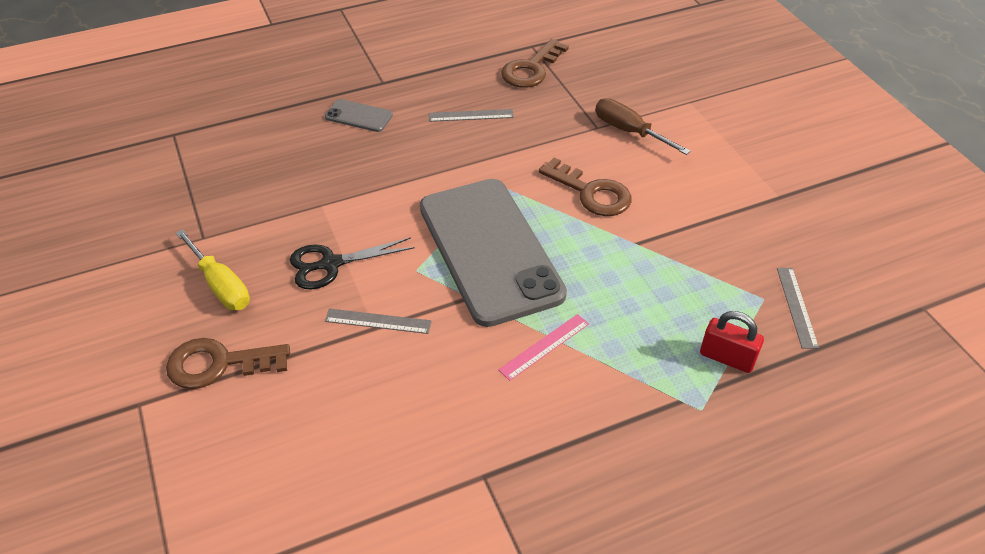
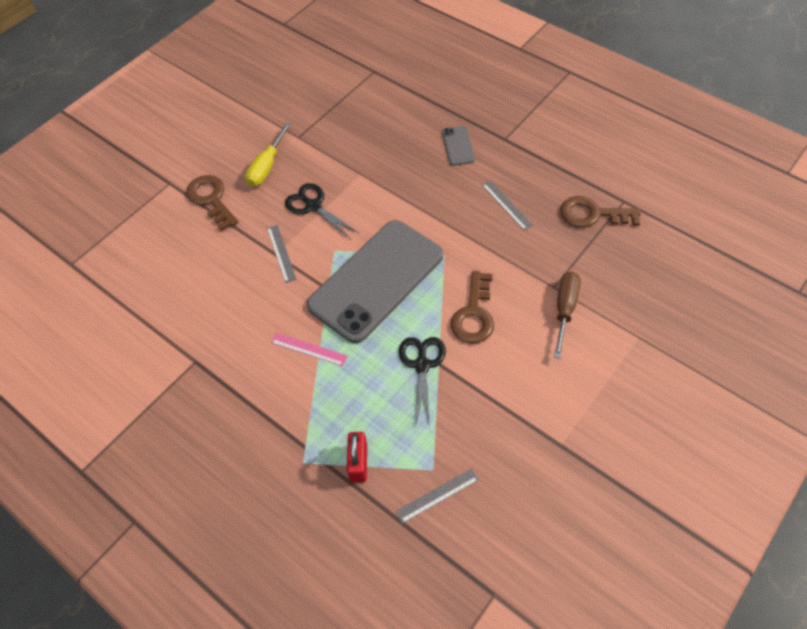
camera: 65 degrees right, 10 degrees up
(630, 256) = (422, 365): none -> black scissors

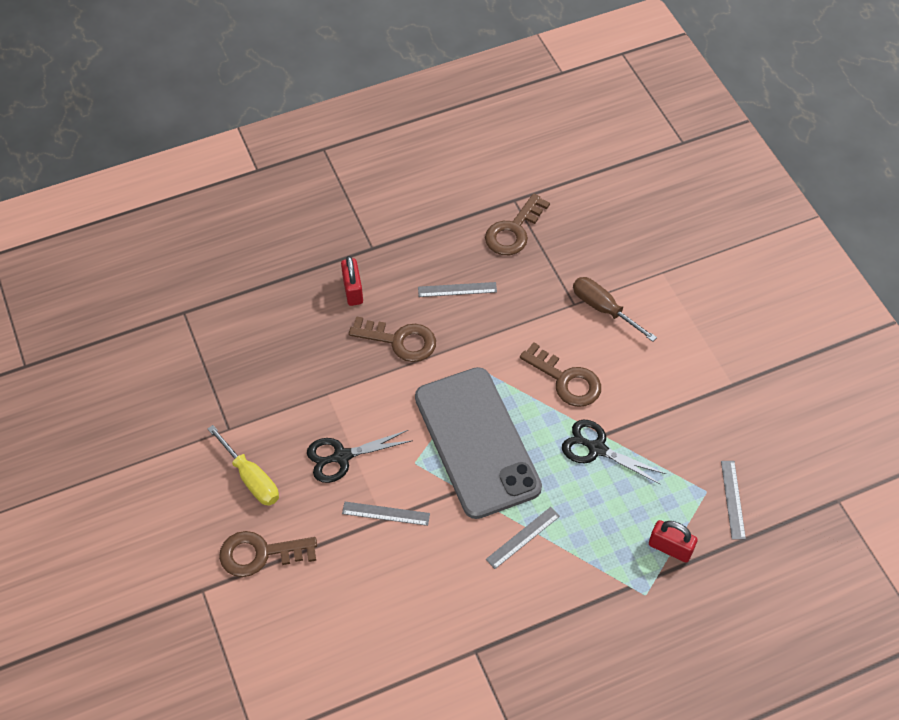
camera: 65 degrees left, 0 degrees up
(309, 349) = (523, 537): pink ruler -> grey ruler
(434, 192) = (400, 340): none -> brown key
(458, 146) = (353, 290): grey phone -> red padlock

